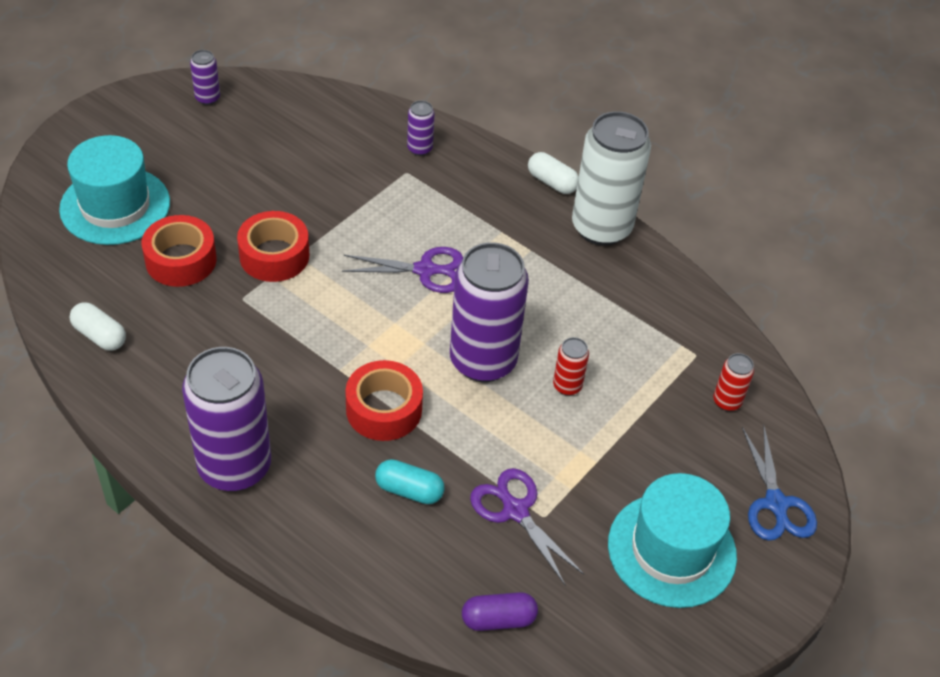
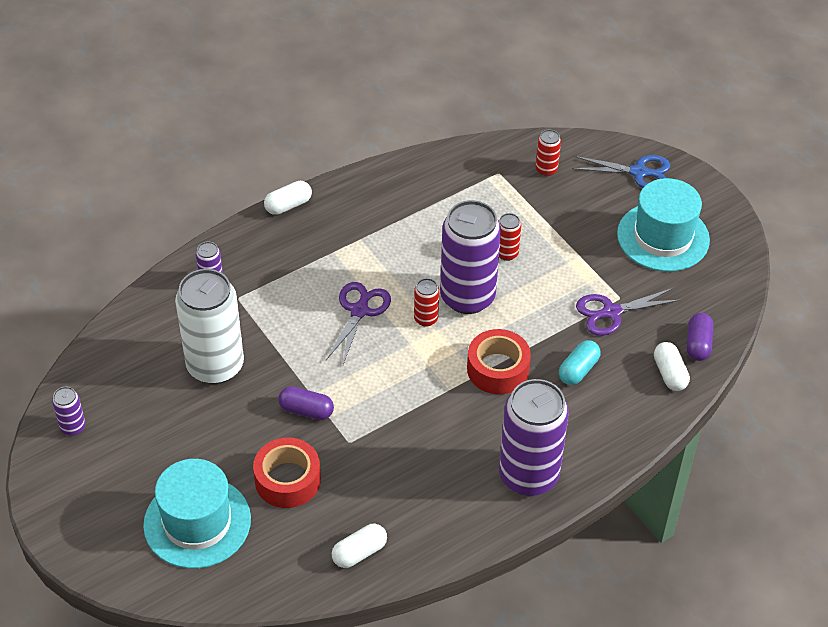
camera: 70 degrees left, 0 degrees up
(274, 255) = (306, 410): red tape -> purple capsule
(435, 329) = (426, 319): none -> red can
(436, 592) = (669, 374): none -> white capsule
(601, 227) = (351, 189): white can -> white can (215, 366)

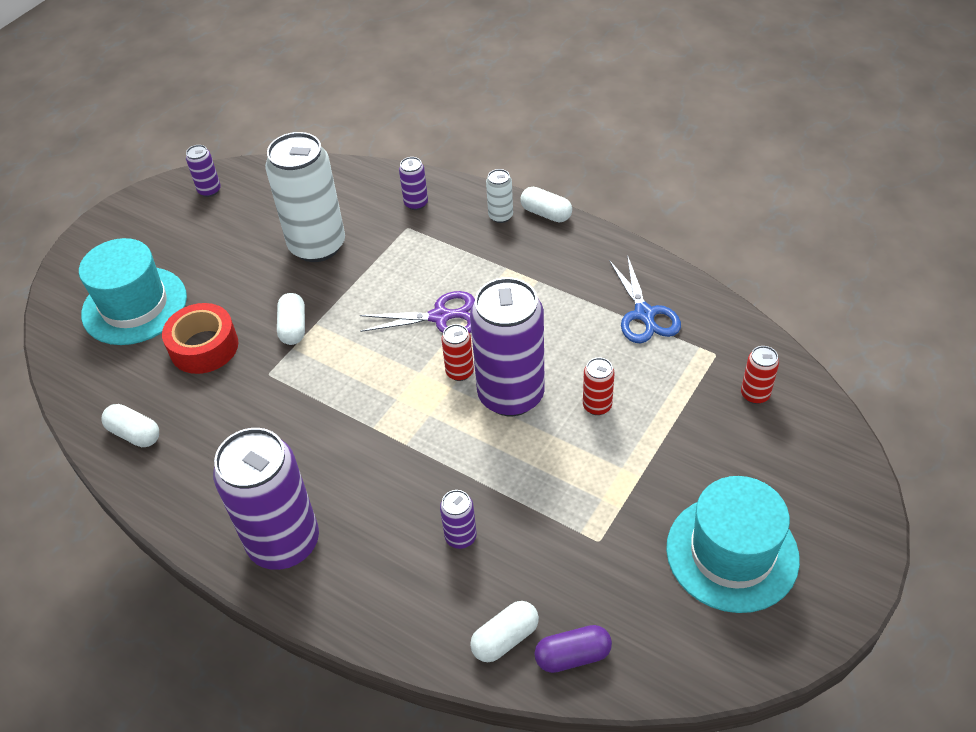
camera: 70 degrees right, 0 degrees up
(270, 234) = (500, 216): none -> white can
(306, 410) = (293, 327): purple capsule -> white capsule
(498, 369) = (422, 459): red tape -> none
(578, 370) = (460, 537): turquoise capsule -> purple can
(610, 313) = (568, 539): purple scissors -> none
(639, 172) = (825, 489): blue scissors -> blue scissors (645, 315)

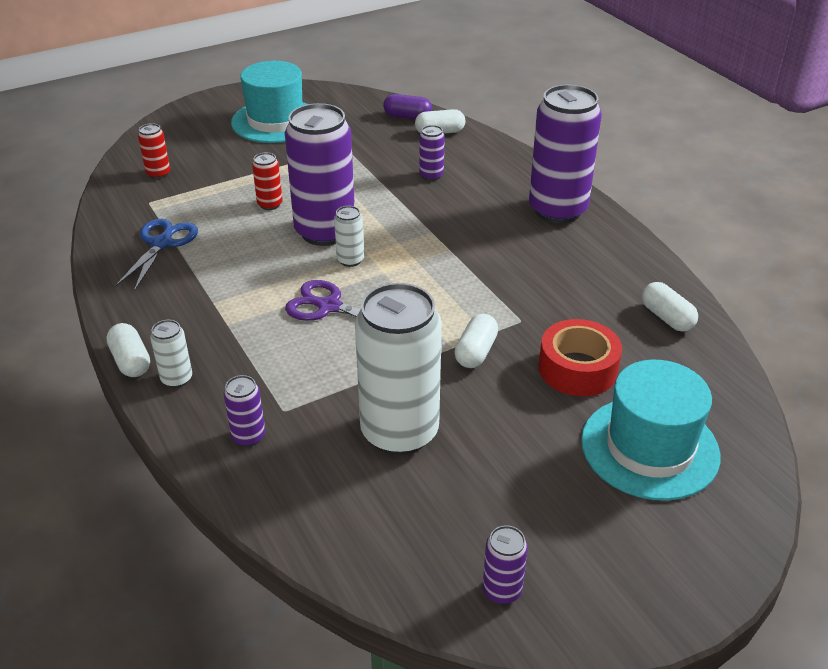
camera: 155 degrees left, 10 degrees down
(459, 372) = (350, 260): red can -> white can

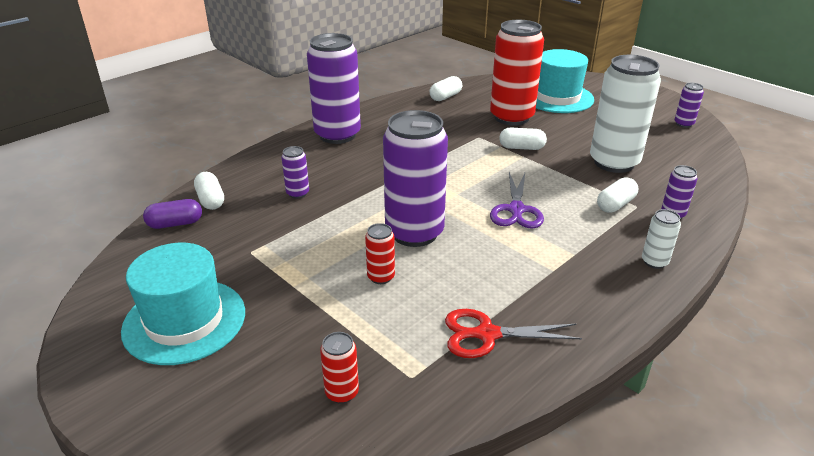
camera: 105 degrees left, 5 degrees down
(131, 361) = (659, 294): white capsule -> white capsule (615, 205)
(162, 243) = (486, 334): blue scissors -> red scissors
(350, 260) = (450, 211): white can -> none
(407, 117) = (175, 224): purple capsule -> purple capsule turned 75 degrees clockwise
(577, 369) = (511, 117): red tape -> red can

